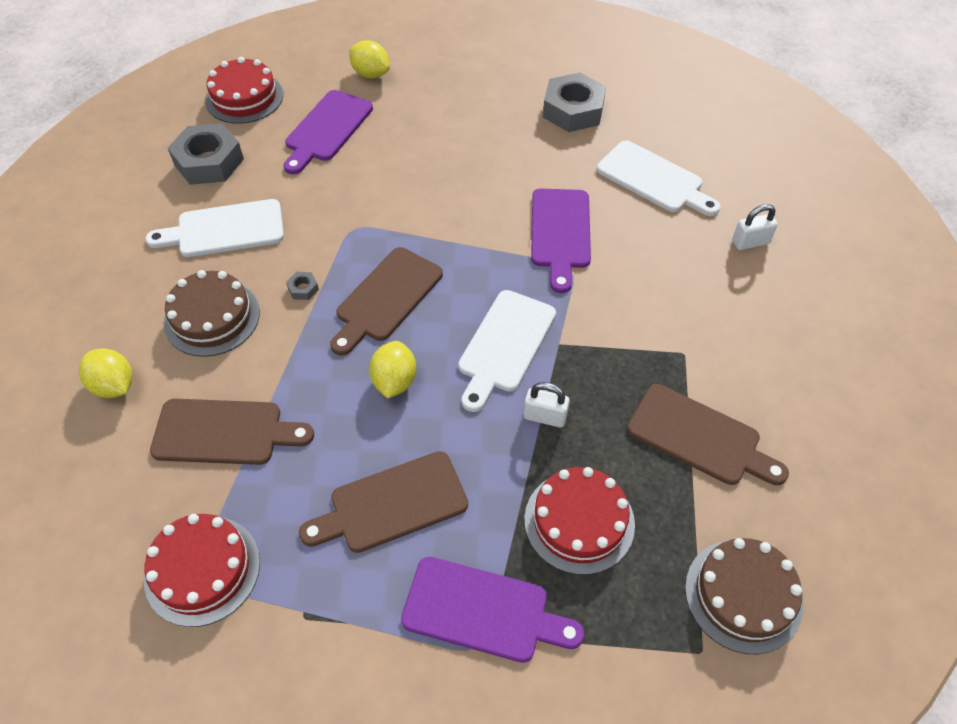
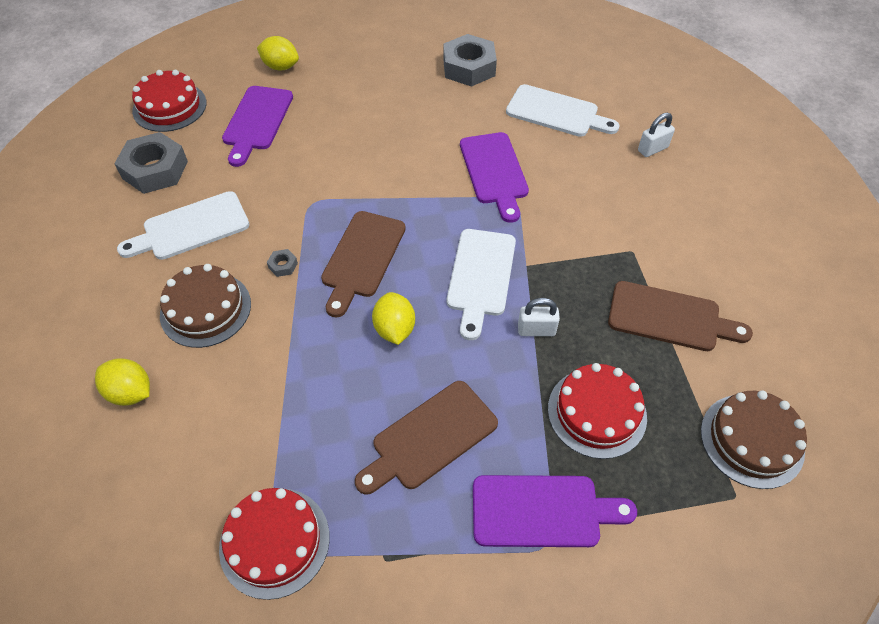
camera: 15 degrees left, 0 degrees up
(224, 432) = (253, 410): brown cutting board -> none

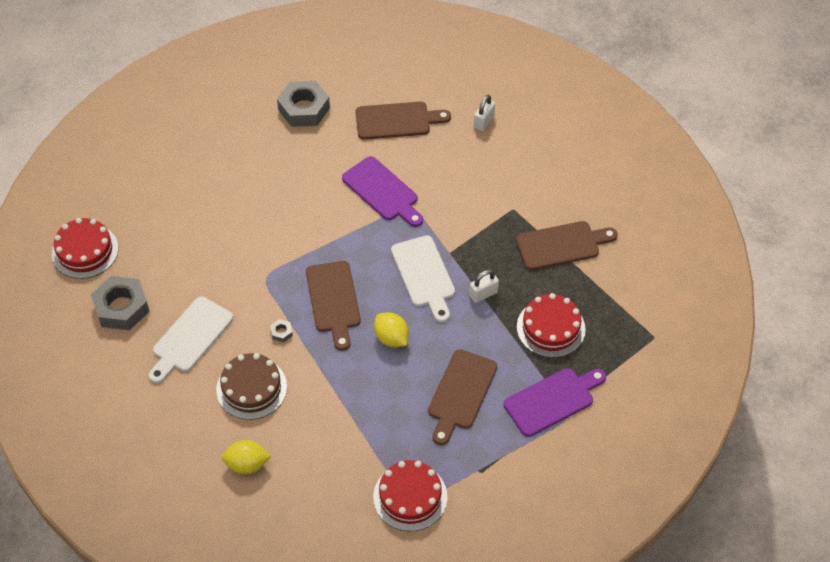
camera: 30 degrees left, 0 degrees up
(257, 121) = (169, 231): purple cutting board -> none
(281, 67) = (148, 174): yellow lemon -> none
(556, 112) = (397, 121): white cutting board -> brown cutting board
(752, 440) = (647, 300): brown cake -> none

